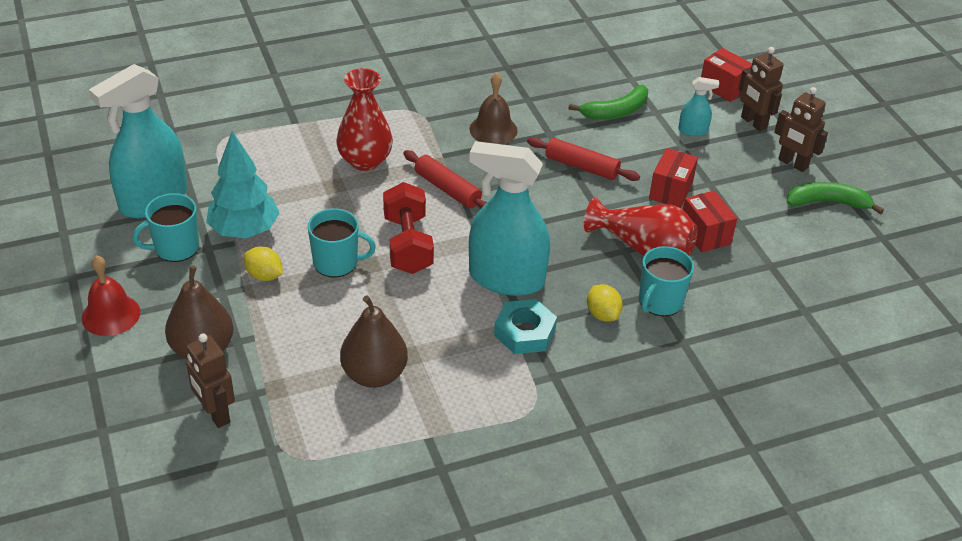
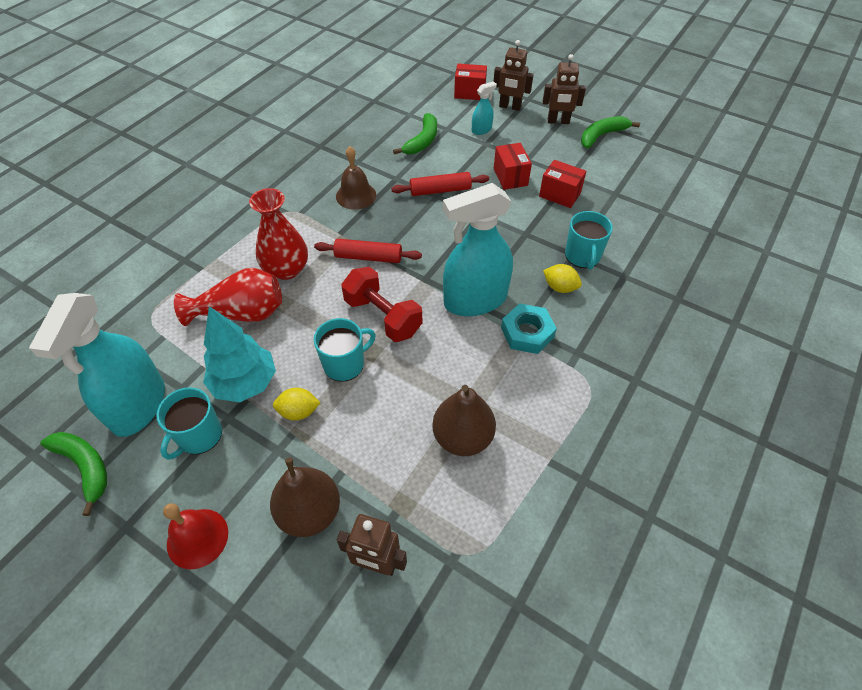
camera: 35 degrees left, 10 degrees up
(81, 221) = (85, 467): none -> green banana
(643, 248) = (535, 226): red vase -> red vase (241, 313)

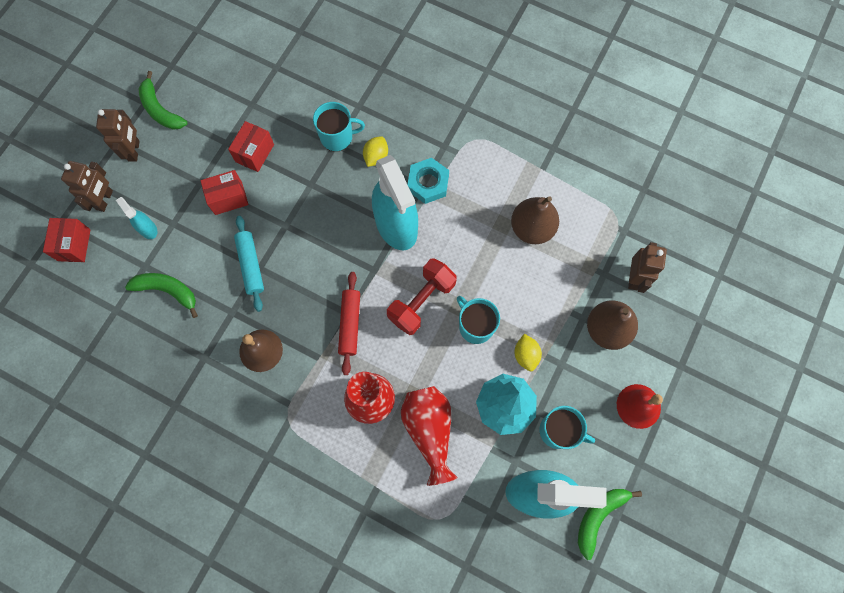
camera: 95 degrees left, 20 degrees up
(440, 190) = (251, 265): red rolling pin -> turquoise rolling pin

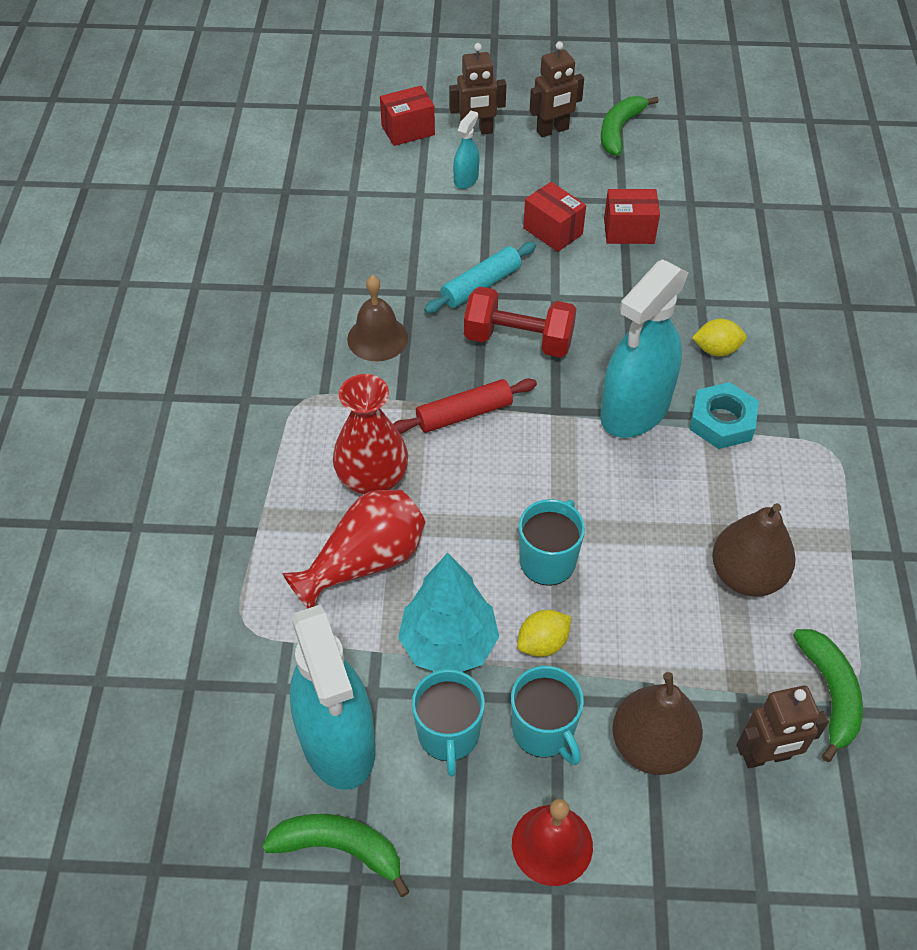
camera: 65 degrees right, 20 degrees down
(167, 291) = (402, 225): green banana -> green banana (830, 693)
(337, 137) = (712, 300): turquoise mug -> turquoise mug (544, 730)
(421, 301) = (545, 481): red dumbbell -> red dumbbell (518, 340)

